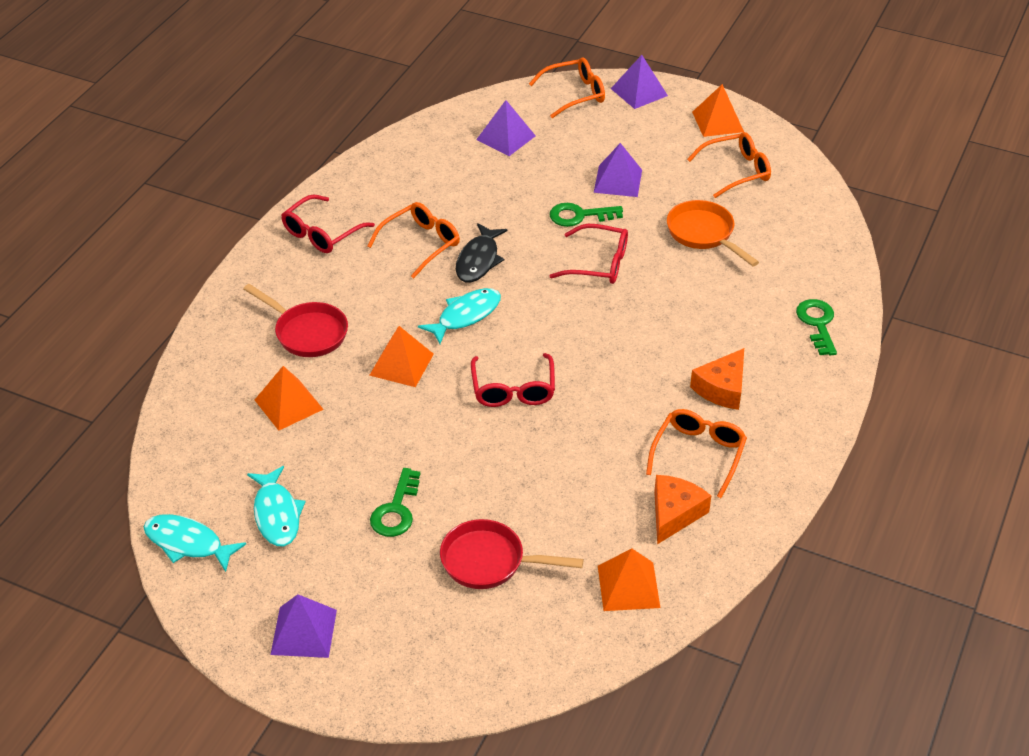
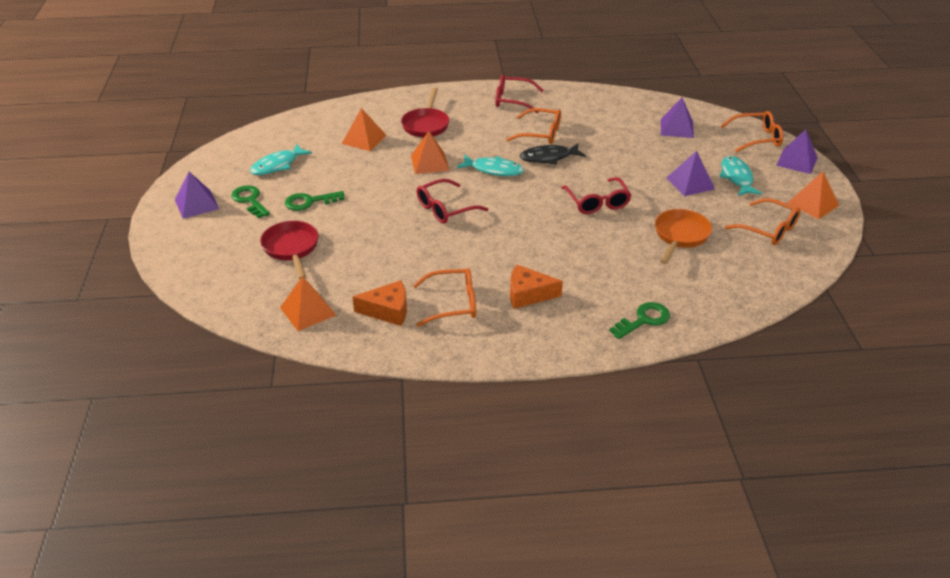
camera: 60 degrees right, 5 degrees down
(188, 543) = (237, 147): turquoise fish -> turquoise fish (736, 177)
(575, 94) = (757, 138): orange glasses -> orange glasses turned 45 degrees counterclockwise
(579, 216) = (635, 180): green key -> green key (250, 200)

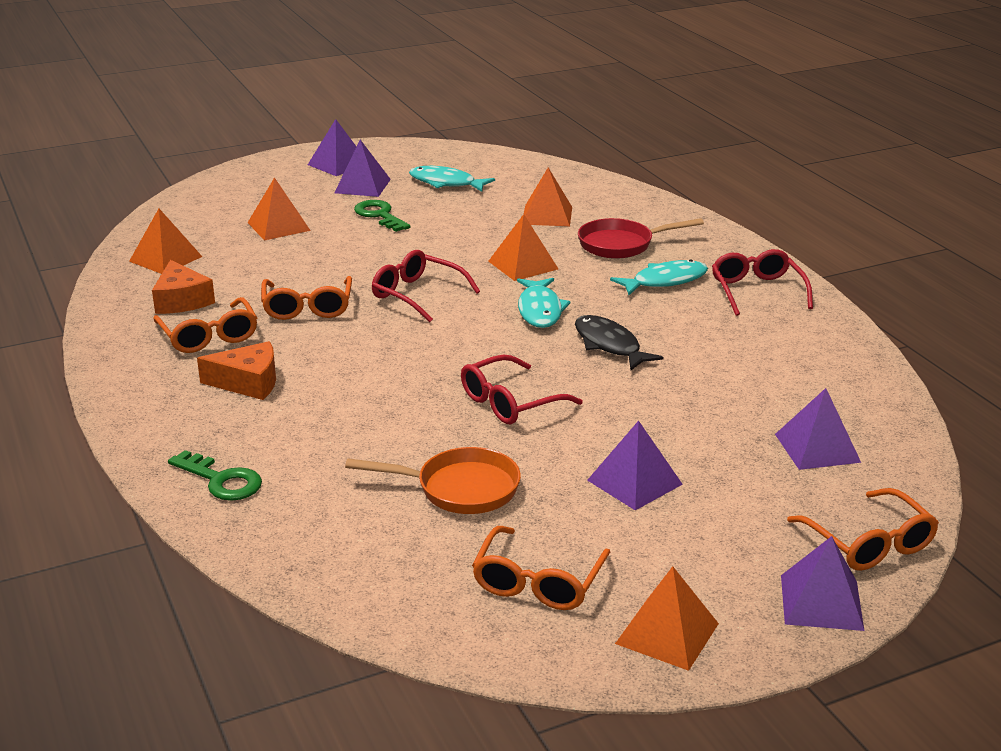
camera: 70 degrees right, 10 degrees down
(250, 200) = (362, 186): green key -> purple pyramid
(291, 249) = (278, 226): red pan -> orange pyramid
(528, 294) = (248, 382): orange cheese -> orange cheese turned 105 degrees clockwise
(541, 134) = (676, 328): orange glasses -> orange glasses (307, 308)
(736, 177) = (694, 531): turquoise fish -> turquoise fish (665, 281)

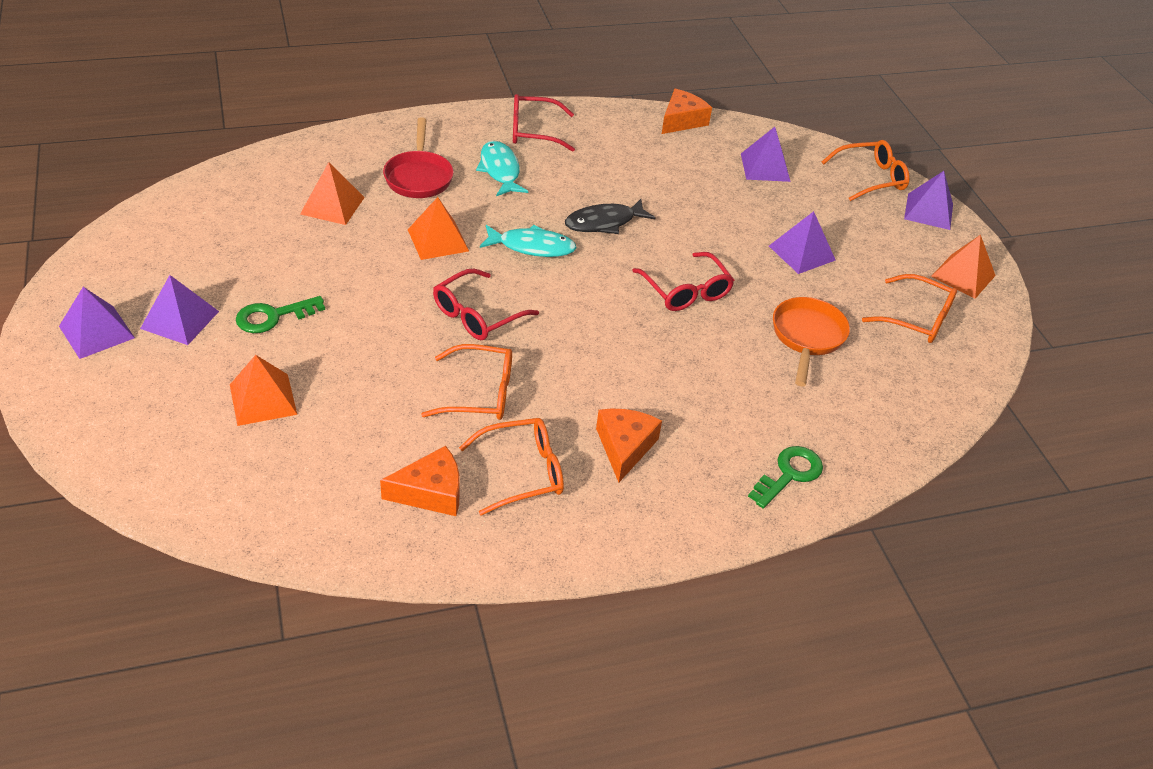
camera: 85 degrees left, 15 degrees up
(165, 259) = (311, 504): orange pyramid -> none
(446, 183) = (210, 256): turquoise fish -> none
(874, 380) = (682, 120): none -> orange cheese

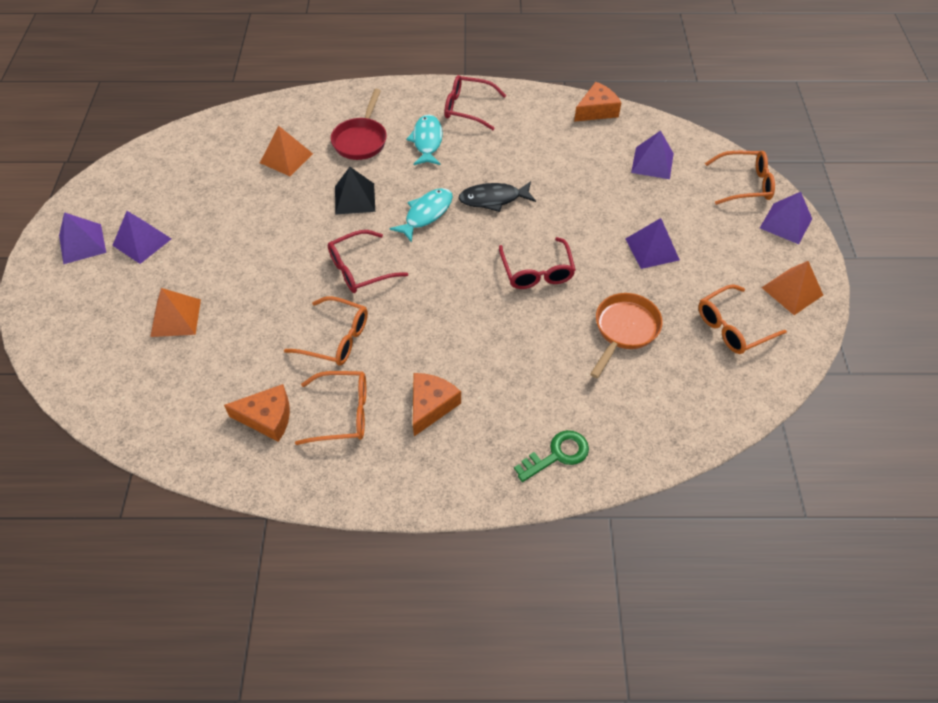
camera: 20 degrees right, 10 degrees up
(273, 316) = (208, 249): green key -> none
(438, 240) = (355, 198): orange pyramid -> black pyramid
(532, 247) = (426, 214): turquoise fish -> turquoise fish turned 75 degrees counterclockwise
(918, 319) = (732, 327): orange glasses -> orange glasses turned 105 degrees clockwise

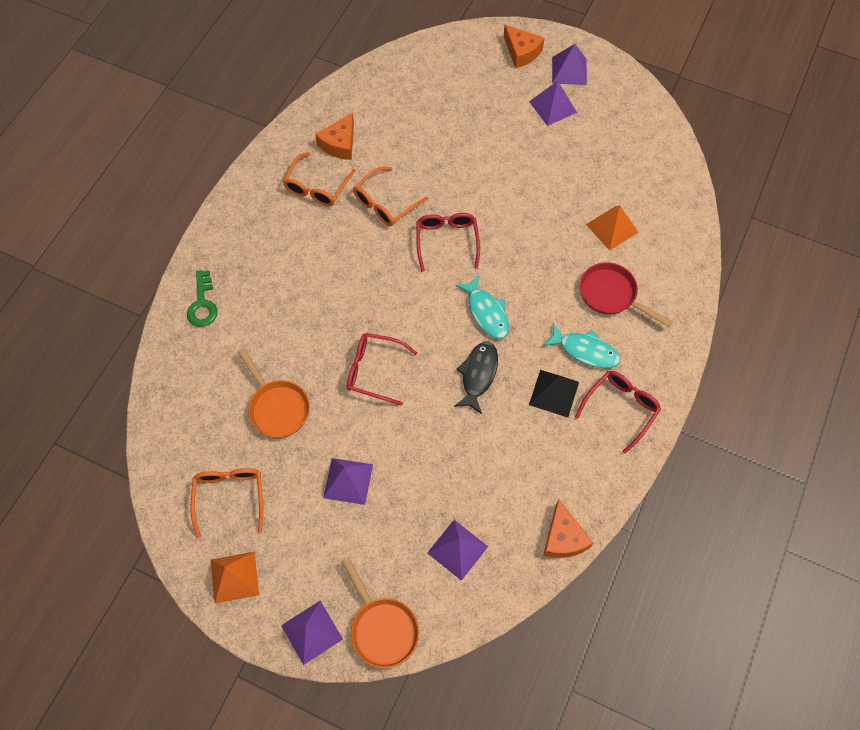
camera: 115 degrees right, 10 degrees up
(176, 318) = (460, 112): orange pyramid -> none
(355, 198) = (533, 264): black pyramid -> black pyramid (554, 393)
(431, 405) = (290, 242): orange cheese -> orange cheese (521, 52)
(745, 184) = (382, 628): orange glasses -> orange pan

